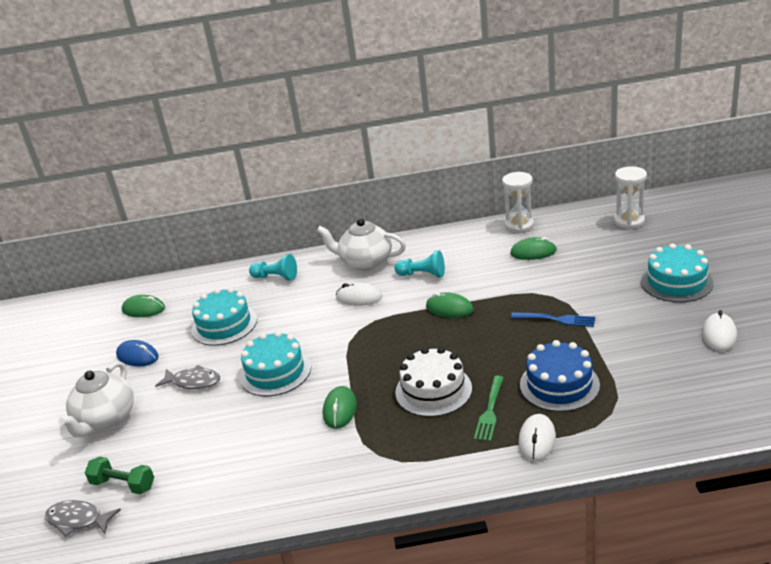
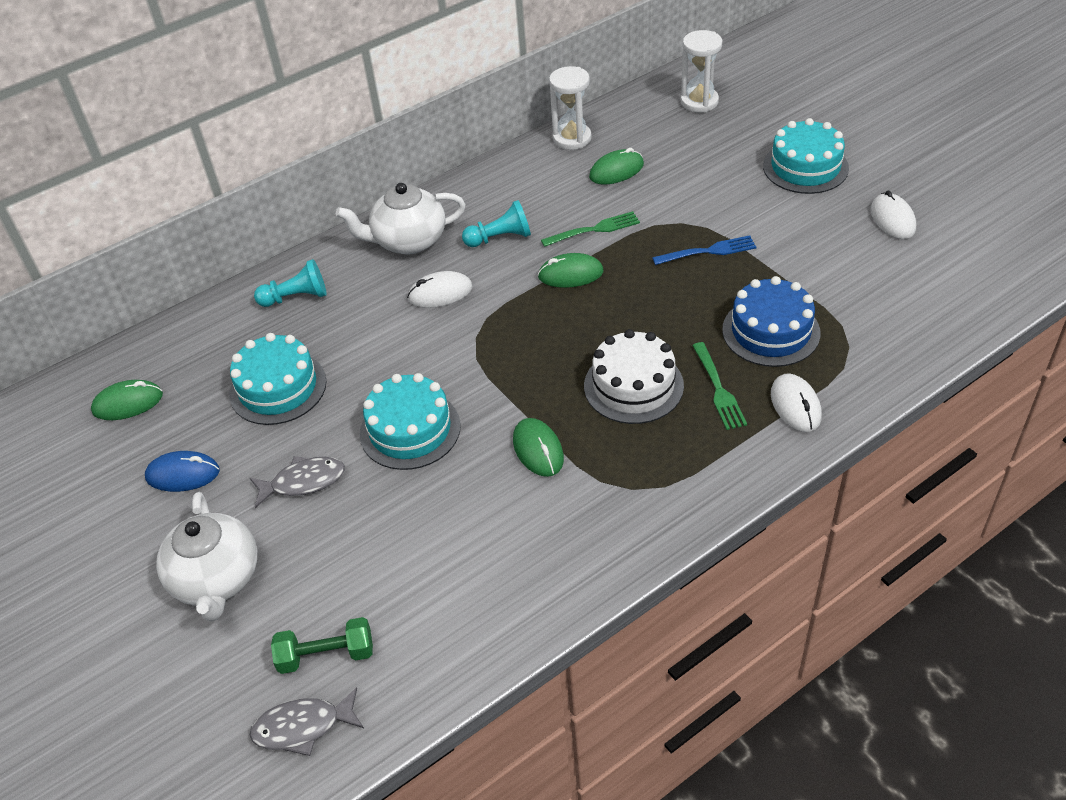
camera: 30 degrees left, 15 degrees up
(487, 285) = (593, 230): none -> green fork

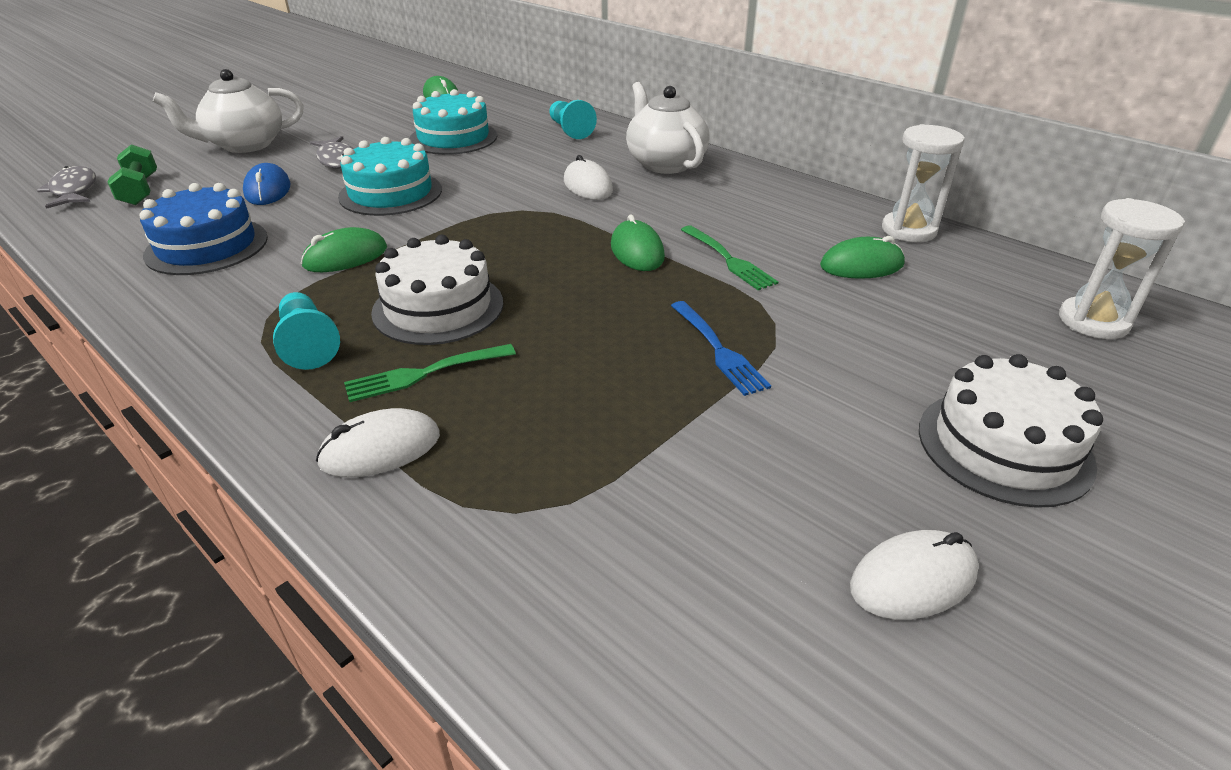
camera: 75 degrees right, 10 degrees down
(183, 474) = (360, 121): blue mouse -> blue mouse (268, 190)
(500, 238) = (688, 206): turquoise pawn -> turquoise pawn (308, 344)
(616, 171) = (861, 265): green mouse -> green mouse turned 60 degrees counterclockwise
(771, 331) = (547, 418): blue cake -> blue cake (207, 246)
(805, 167) = (1004, 446): turquoise cake -> white cake

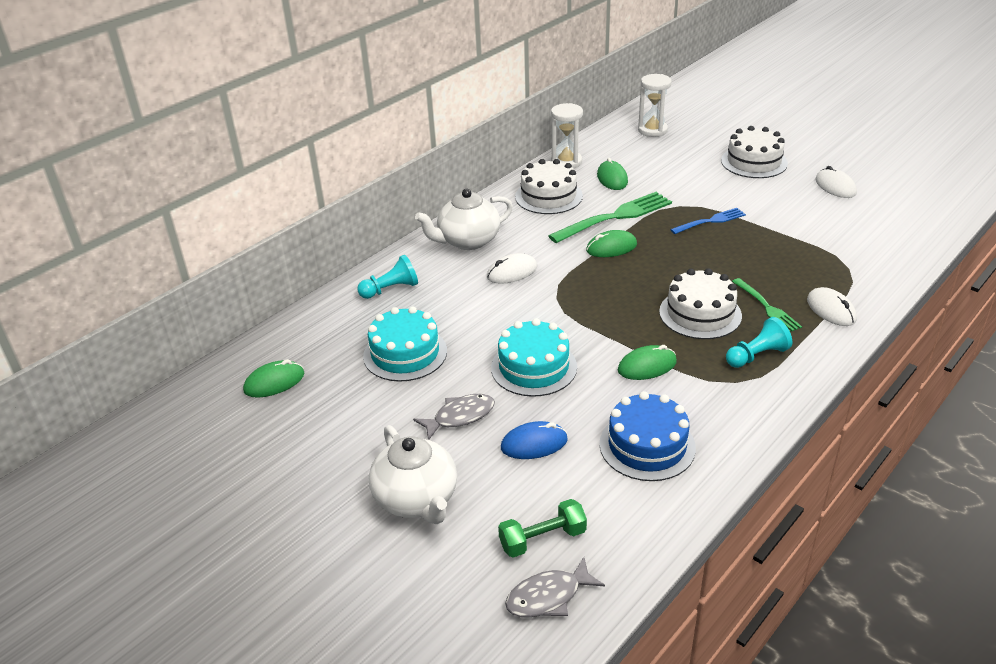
camera: 90 degrees left, 0 degrees up
(345, 257) = (647, 366): green mouse -> green mouse turned 75 degrees counterclockwise
(727, 259) = (614, 217): green fork -> green fork, size x1.72
(789, 213) = (548, 196): none -> white cake

